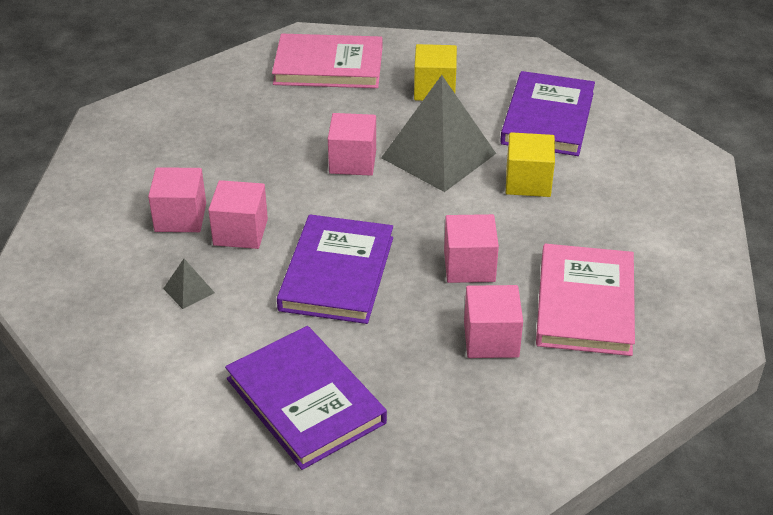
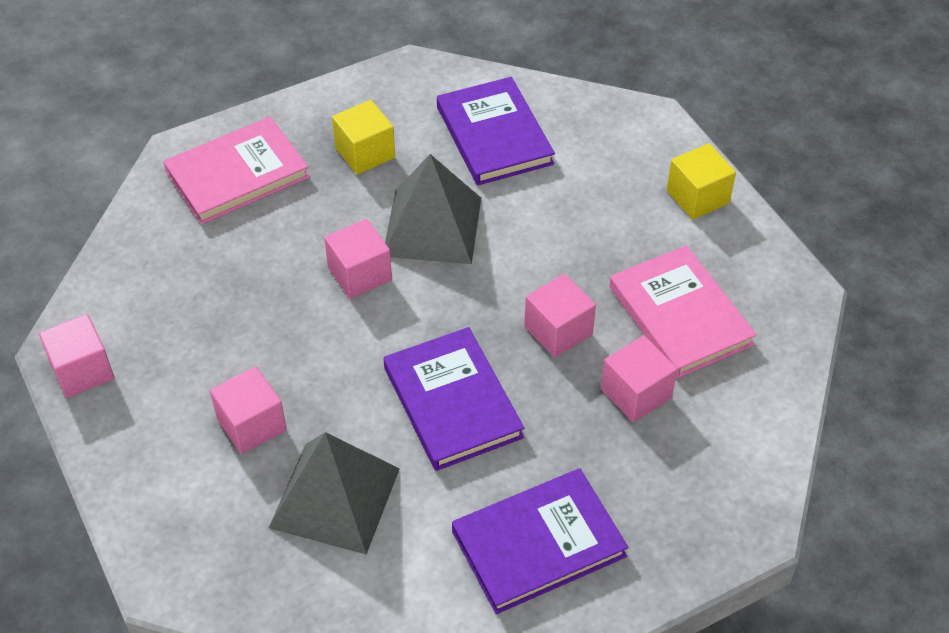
camera: 35 degrees left, 10 degrees up
(189, 290) = (334, 497): grey pyramid -> grey pyramid, size x2.48
(240, 232) = (325, 408): pink cube -> pink cube (82, 370)
(305, 401) = (538, 544): purple book -> purple book turned 45 degrees counterclockwise
(528, 182) = (534, 215): yellow cube -> yellow cube (697, 197)

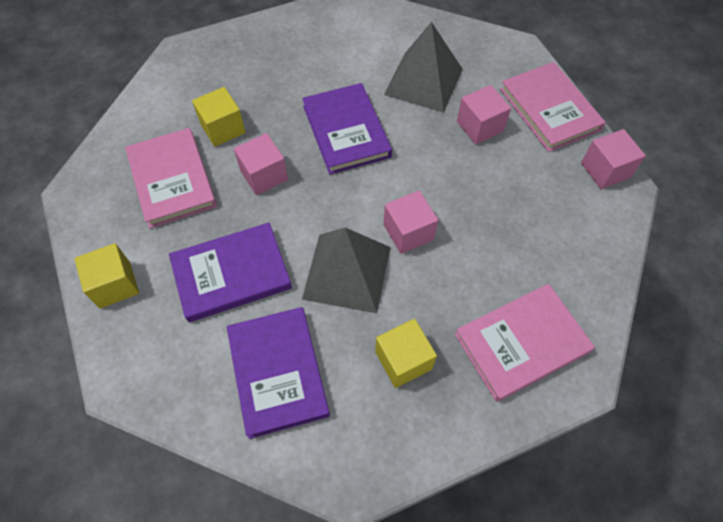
camera: 175 degrees left, 10 degrees up
(138, 461) = (549, 109): none -> pink book
(538, 544) = (306, 51): purple book -> purple book (231, 274)
(636, 393) = (223, 128): pink cube -> yellow cube

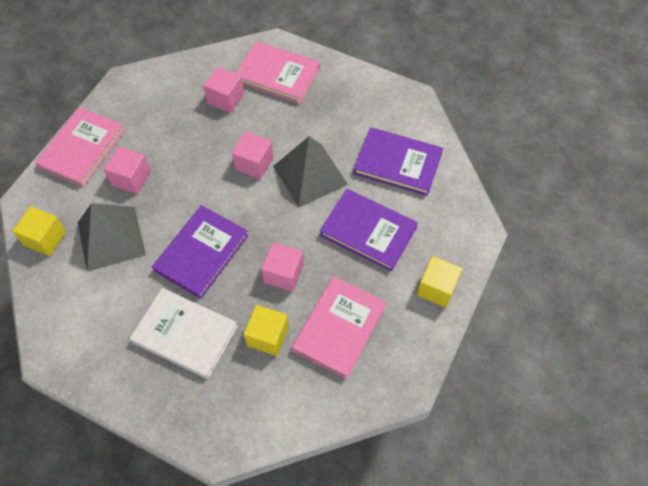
camera: 130 degrees left, 0 degrees up
(278, 372) = (397, 163): purple book -> purple book turned 75 degrees clockwise
(283, 80) = (185, 334): none -> white book
(403, 360) = (336, 116): yellow cube -> yellow cube (45, 238)
(605, 170) = (118, 96): pink cube -> pink cube (225, 99)

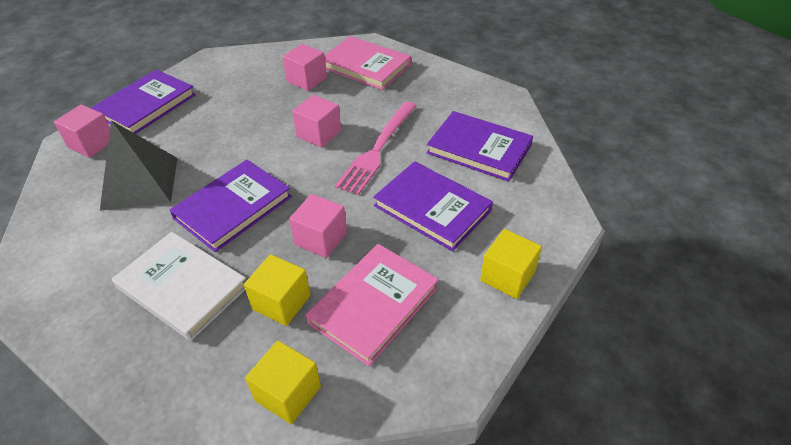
camera: 10 degrees right, 15 degrees down
(45, 238) = (71, 175): yellow cube -> yellow cube (288, 393)
(82, 149) = (146, 105): pink book -> purple book
(131, 178) = (184, 133): pink cube -> pink cube (91, 144)
(310, 175) = (377, 149): grey pyramid -> pink fork

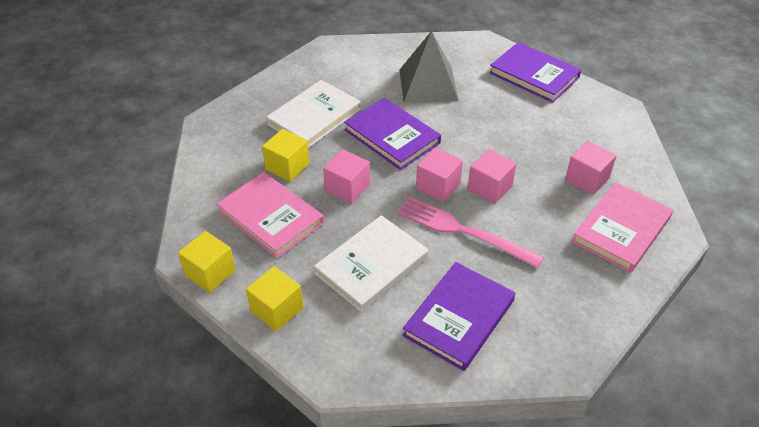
camera: 95 degrees right, 0 degrees up
(91, 144) = (479, 54): pink cube -> pink cube (438, 186)
(288, 393) = (212, 171): yellow cube -> yellow cube (210, 273)
(432, 208) = (372, 265): purple book -> white book

